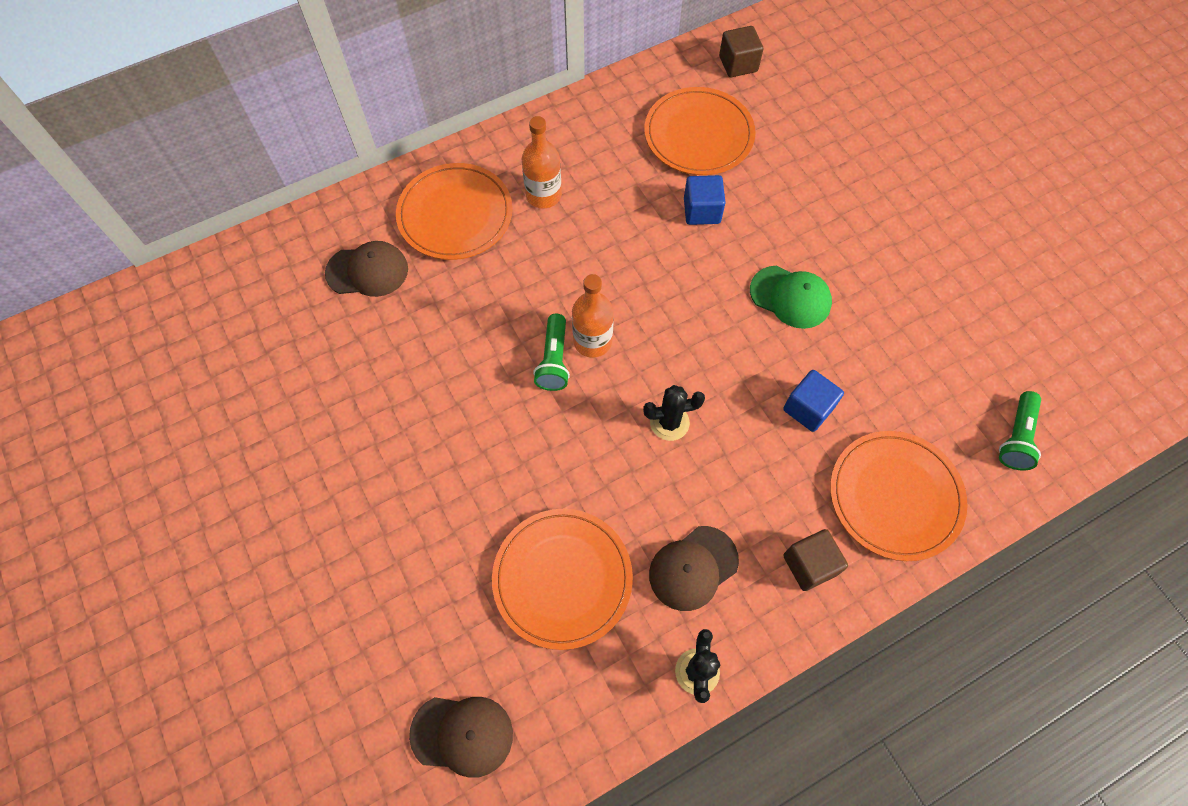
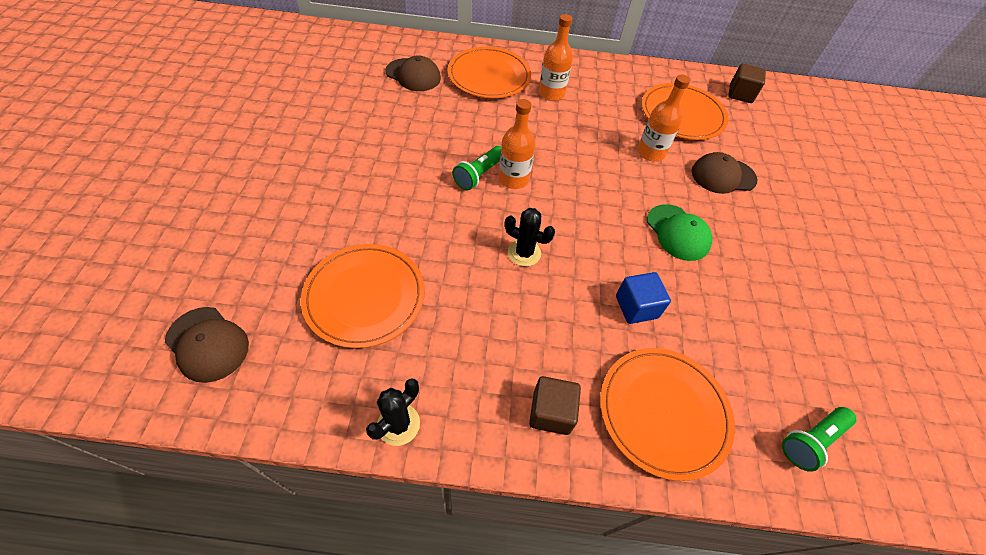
camera: 30 degrees right, 10 degrees down
(693, 568) = (459, 352): brown cap -> brown cap (723, 176)
(702, 211) = (651, 152): blue cube -> orange bottle

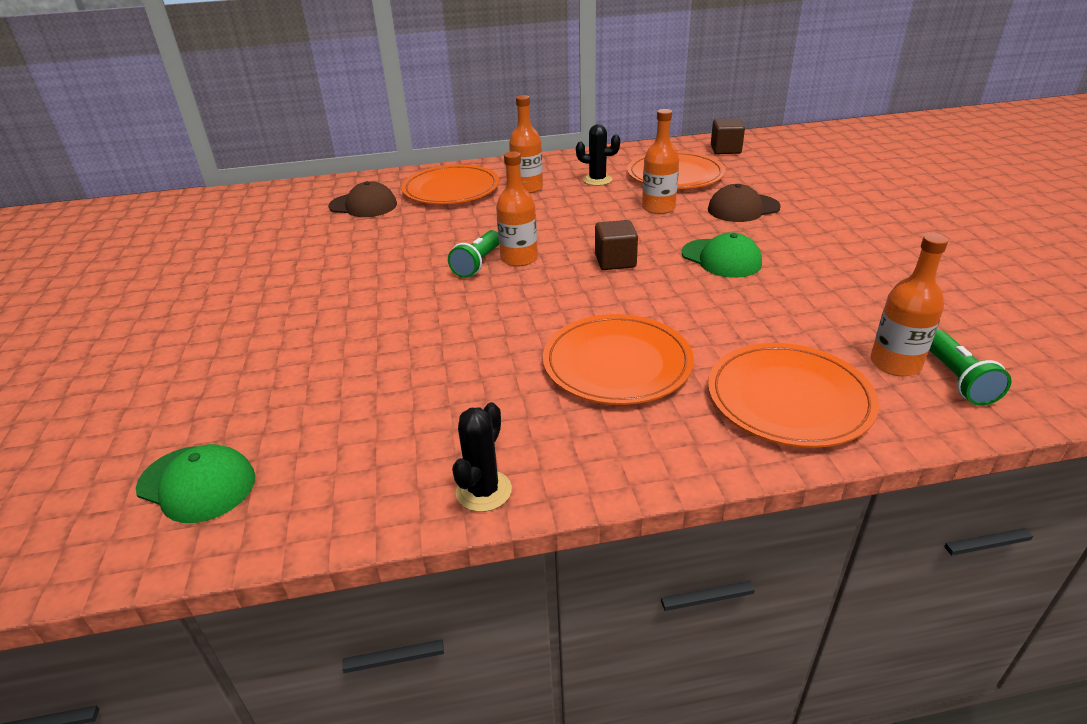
camera: 10 degrees left, 20 degrees down
(207, 344) = (197, 483): brown cap -> green cap
(365, 296) = (388, 391): orange plate -> orange plate (617, 363)
(524, 253) = (561, 312): black cactus -> black cactus (597, 180)
(551, 412) = (663, 432): brown cube -> brown cube (615, 261)
(636, 307) = (710, 324): blue cube -> none
(767, 404) = (895, 364): none -> orange bottle
(811, 440) = (957, 380): green flashlight -> green flashlight turned 45 degrees counterclockwise

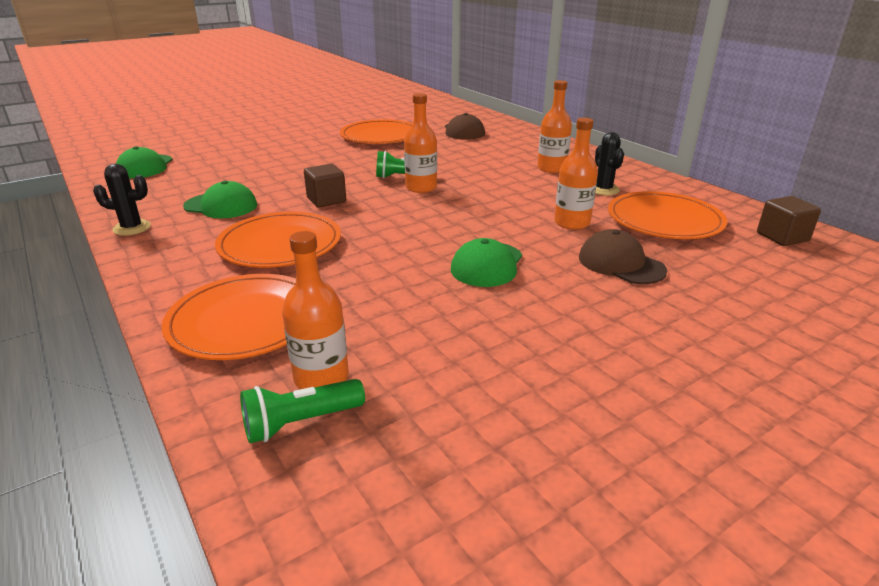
camera: 65 degrees right, 5 degrees down
(451, 189) = (518, 147): orange plate -> orange plate (380, 136)
(461, 402) = (221, 206): none -> green cap
(615, 261) = (444, 220): brown cube -> brown cube (326, 200)

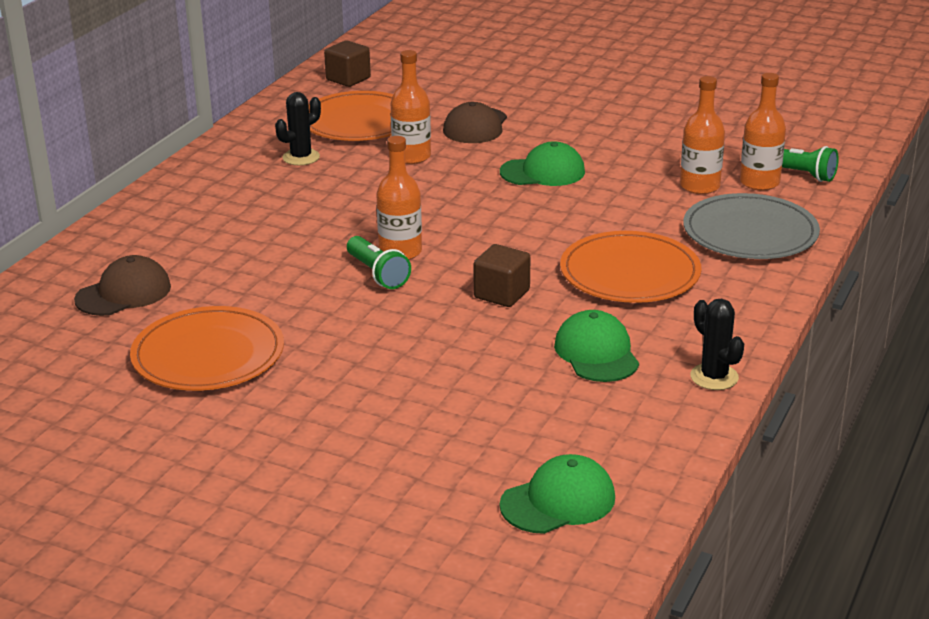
camera: 120 degrees left, 0 degrees up
(245, 320) = (750, 232): orange plate -> grey plate
(551, 168) = (253, 195): orange bottle -> orange bottle (699, 186)

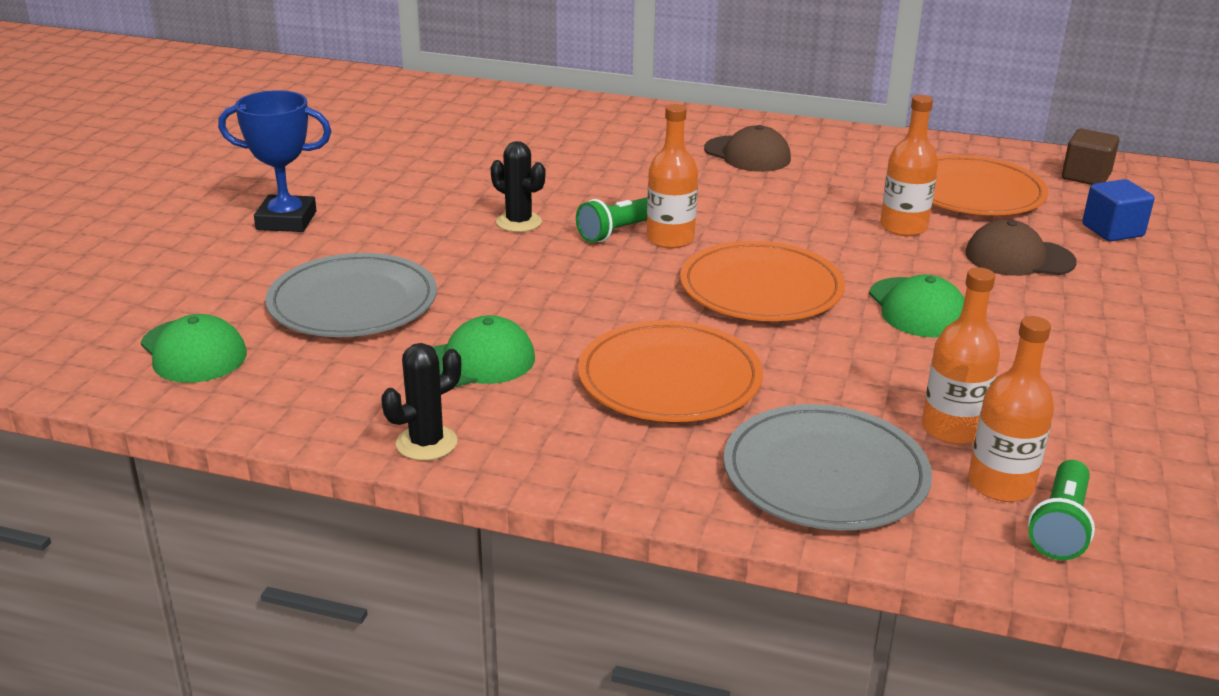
camera: 80 degrees right, 0 degrees up
(123, 293) = (551, 132): brown cap -> brown cap (747, 154)
(208, 355) = (452, 175): orange plate -> orange plate (761, 288)
(283, 458) = (286, 220): none -> blue trophy
(301, 157) = (860, 172): black cactus -> black cactus (519, 222)
(442, 89) = (1112, 230): none -> blue cube
(480, 413) = (353, 302): none -> grey plate
(502, 294) = (595, 299): brown cube -> none

